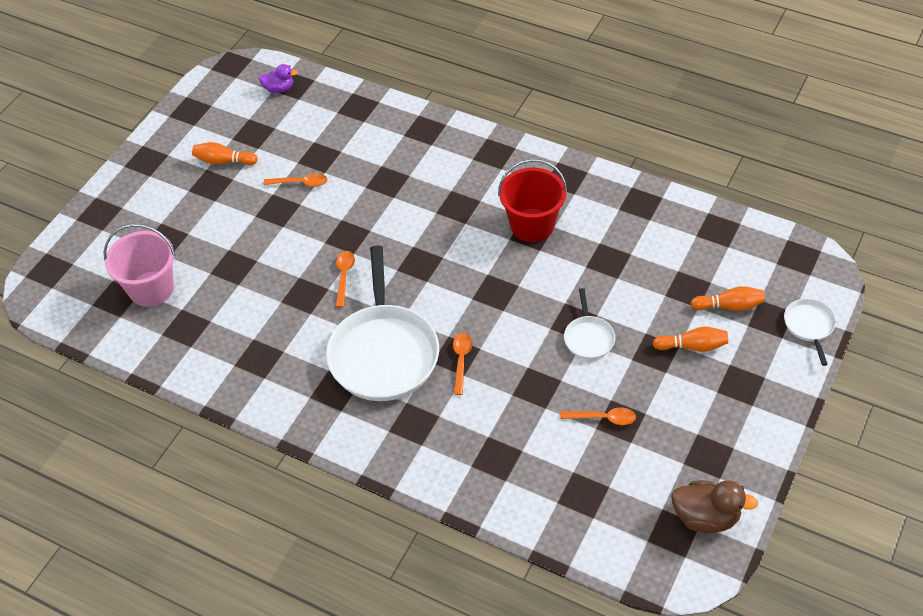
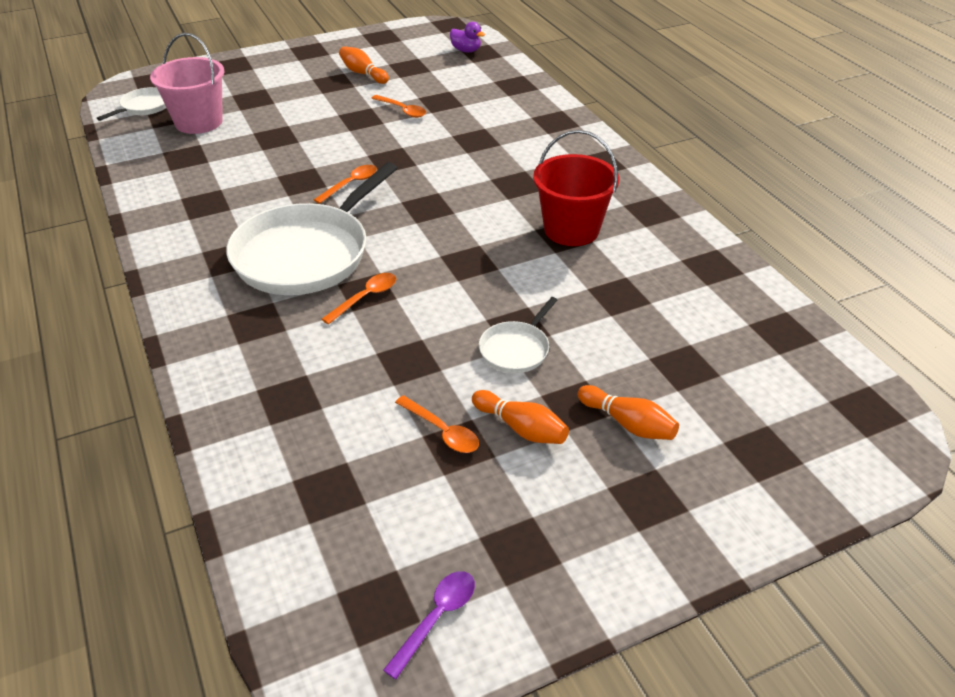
camera: 35 degrees right, 10 degrees down
(706, 517) = (436, 618): brown duck -> purple spoon
(729, 306) = (719, 410): orange bowling pin -> orange bowling pin (521, 428)
(809, 326) = (811, 490): white pan -> white pan (144, 107)

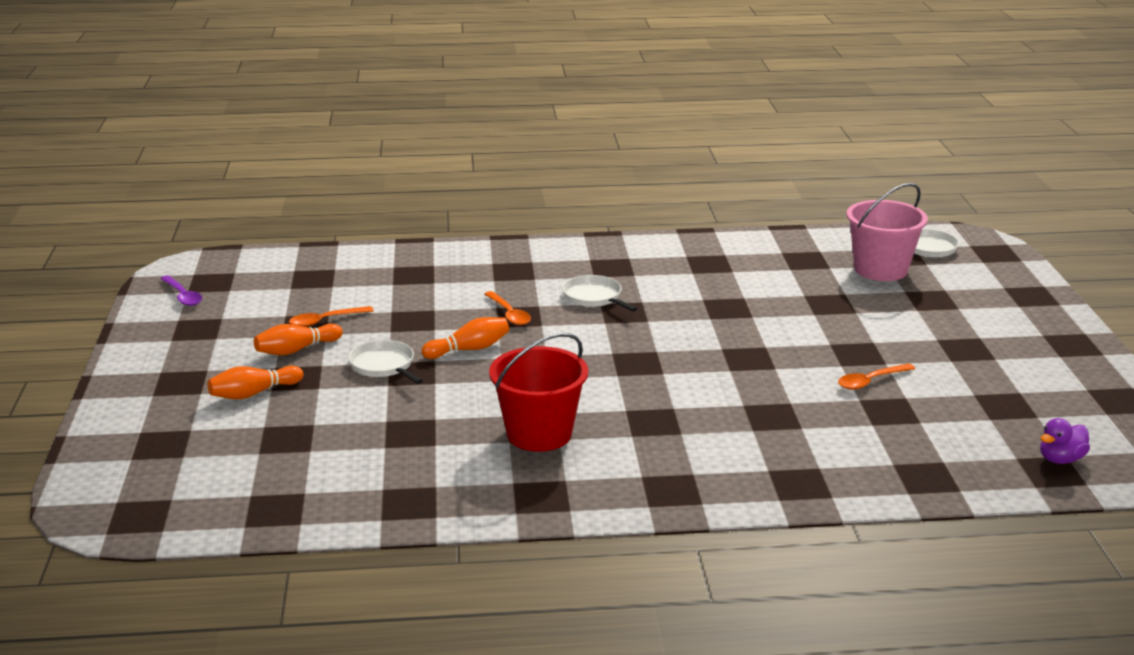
camera: 110 degrees right, 15 degrees down
(306, 254) = (594, 297): white pan -> white pan, size x0.46
(350, 184) = (706, 330): orange spoon -> none
(363, 73) = (989, 370): orange bowling pin -> orange bowling pin (469, 349)

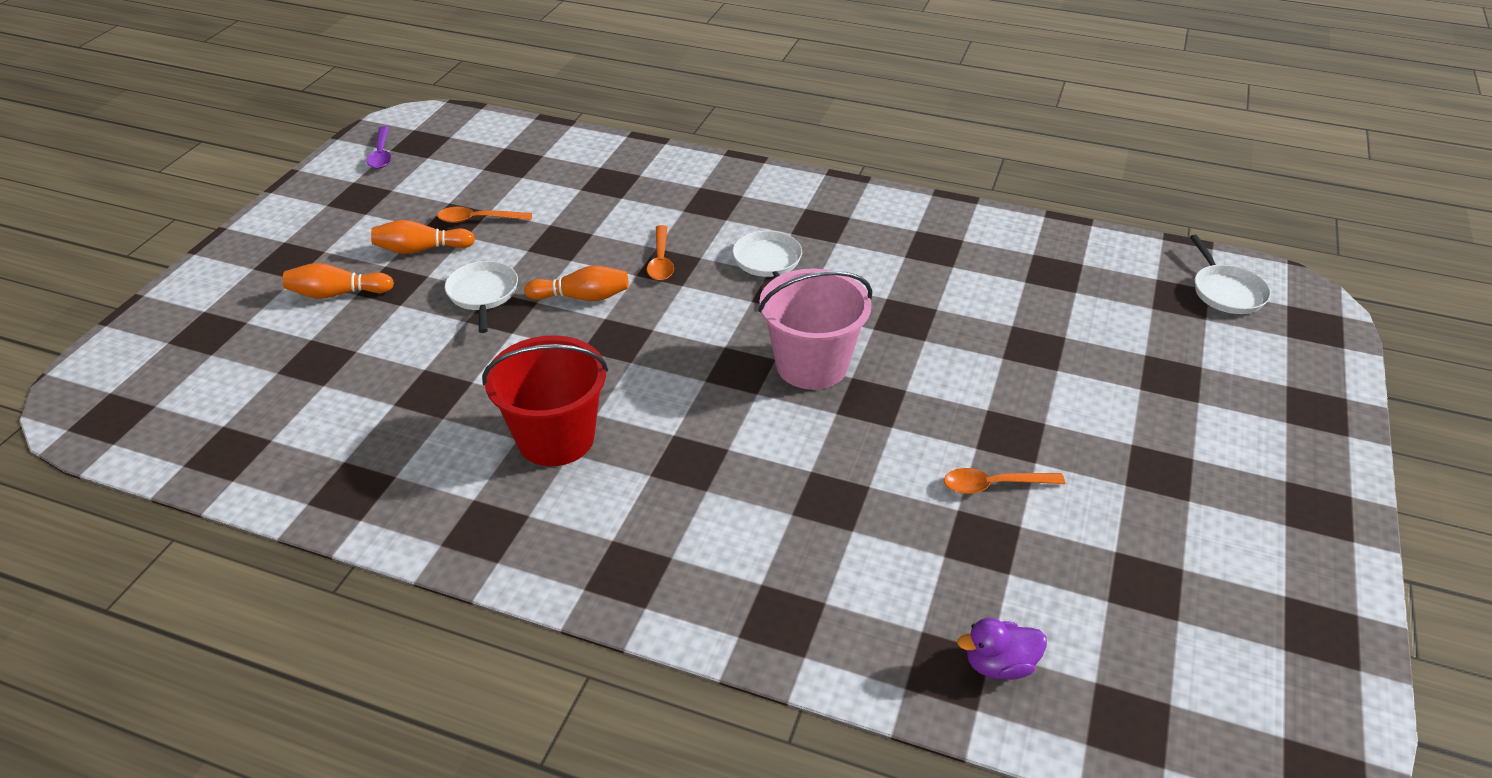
camera: 25 degrees right, 15 degrees up
(880, 269) = (1138, 312): pink bucket -> pink bucket (811, 365)
(1060, 459) = (1157, 708): purple duck -> purple duck (999, 665)

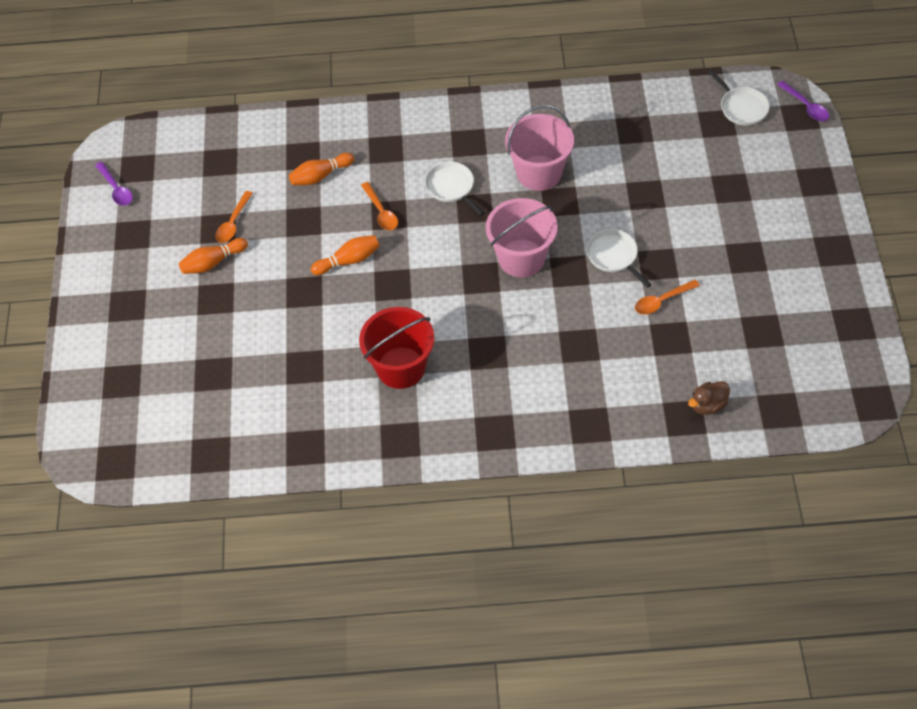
camera: 20 degrees left, 15 degrees up
(337, 294) = (184, 319): orange bowling pin -> orange bowling pin (320, 176)
(478, 219) = (233, 223): orange spoon -> orange spoon turned 45 degrees counterclockwise
(483, 294) = (282, 283): white pan -> white pan (613, 256)
(894, 280) = (539, 173): none -> pink bucket
(999, 665) = (707, 405): purple duck -> brown duck
(1329, 316) = (805, 106): none -> purple spoon

